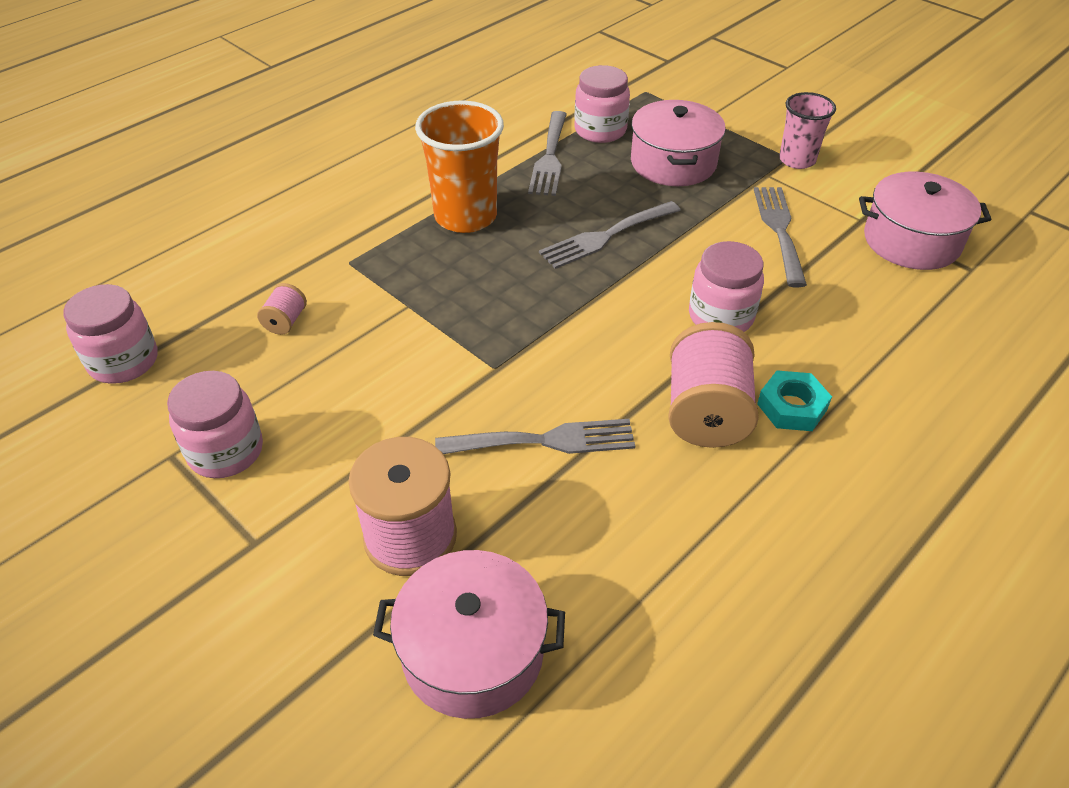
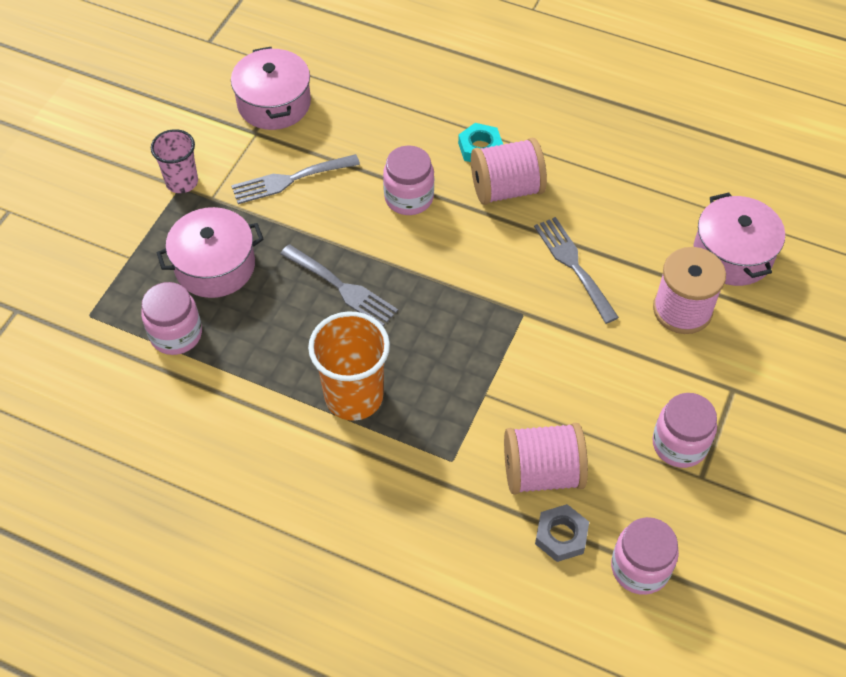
camera: 110 degrees left, 10 degrees up
(208, 314) = (561, 536): none -> grey nut
(285, 321) = (542, 472): pink spool -> pink spool, size x2.16
(550, 157) = (237, 361): grey fork -> none

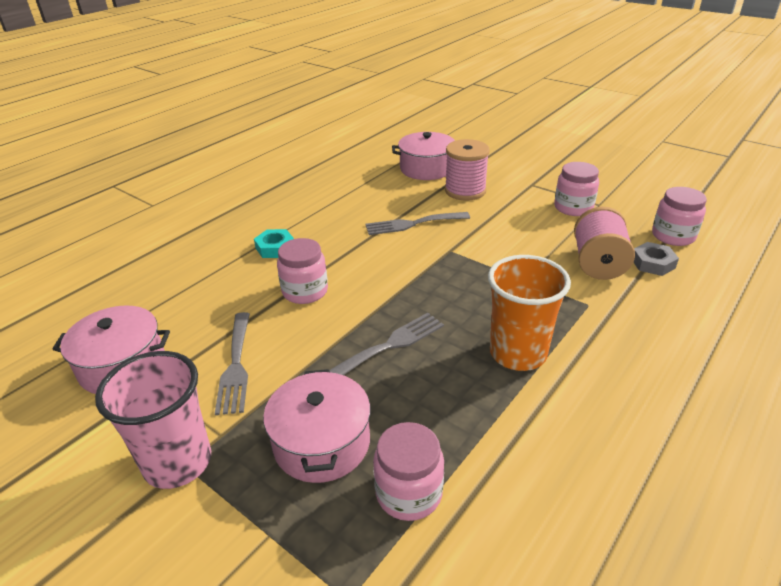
camera: 75 degrees left, 20 degrees down
(182, 182) = (178, 462): pink cup -> pink cup, size x1.60
(506, 189) = (325, 241): pink spool -> none

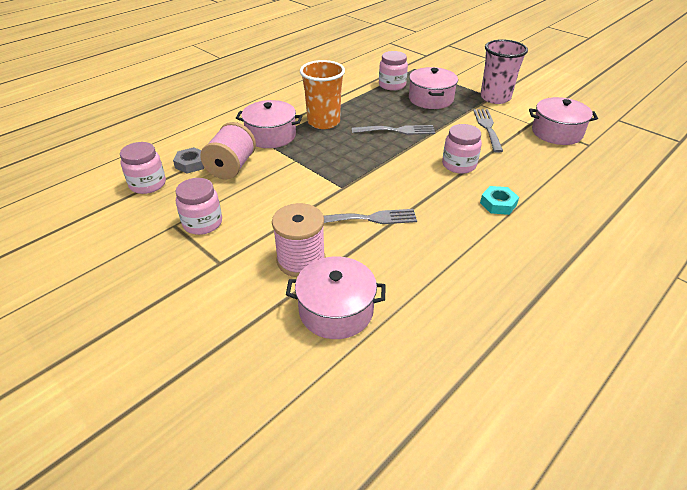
camera: 175 degrees left, 5 degrees up
(390, 345) = (397, 130): grey fork -> grey fork turned 150 degrees counterclockwise
(585, 316) = (271, 135): none -> pink pot

